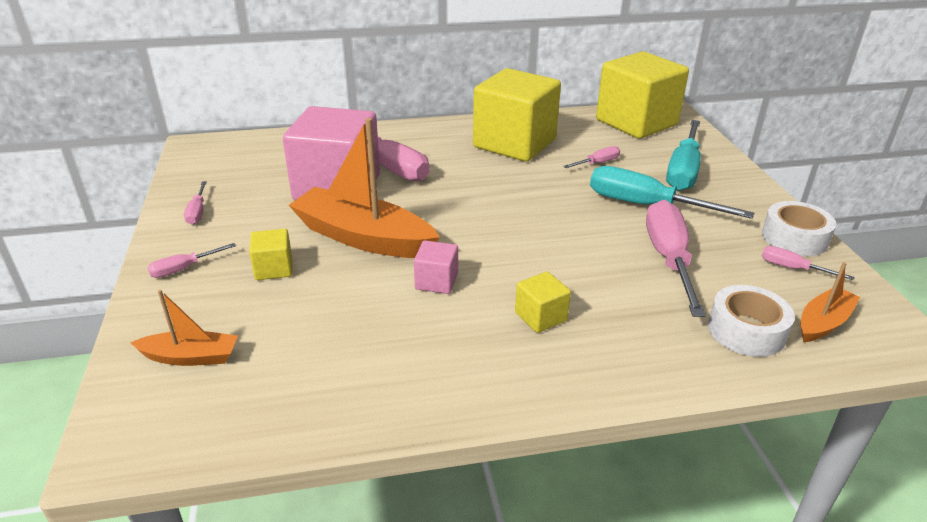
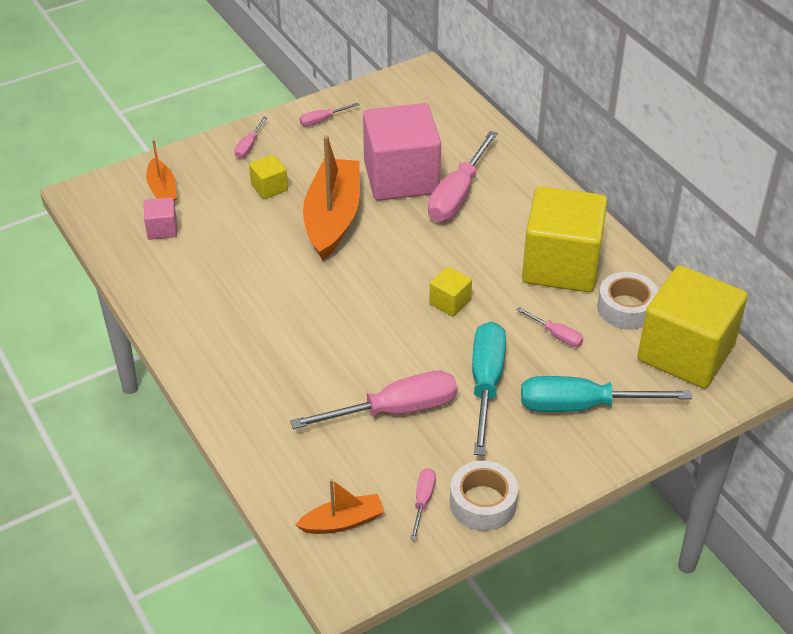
camera: 70 degrees right, 10 degrees up
(184, 269) = (249, 146): pink screwdriver -> pink screwdriver turned 105 degrees counterclockwise
(436, 281) = (293, 275): pink cube -> pink cube (162, 229)
(540, 317) = (274, 343): yellow cube -> yellow cube (450, 302)
(746, 331) = (308, 469): white tape -> white tape (626, 308)
(823, 322) = (342, 522): orange boat -> orange boat turned 45 degrees counterclockwise

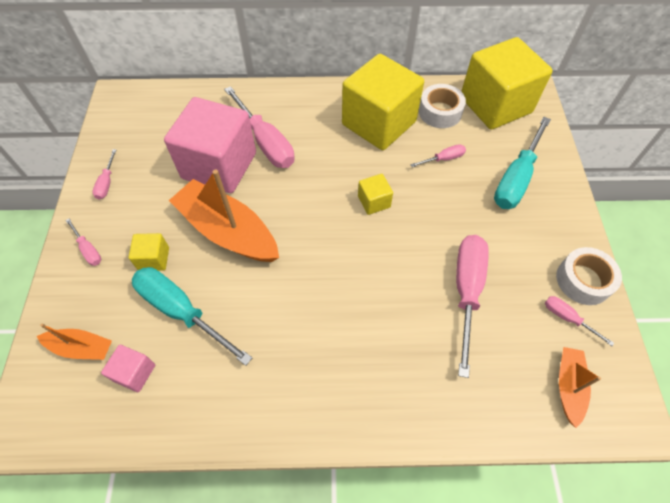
camera: 60 degrees left, 15 degrees up
(486, 384) = (468, 221): turquoise screwdriver -> turquoise screwdriver (181, 311)

